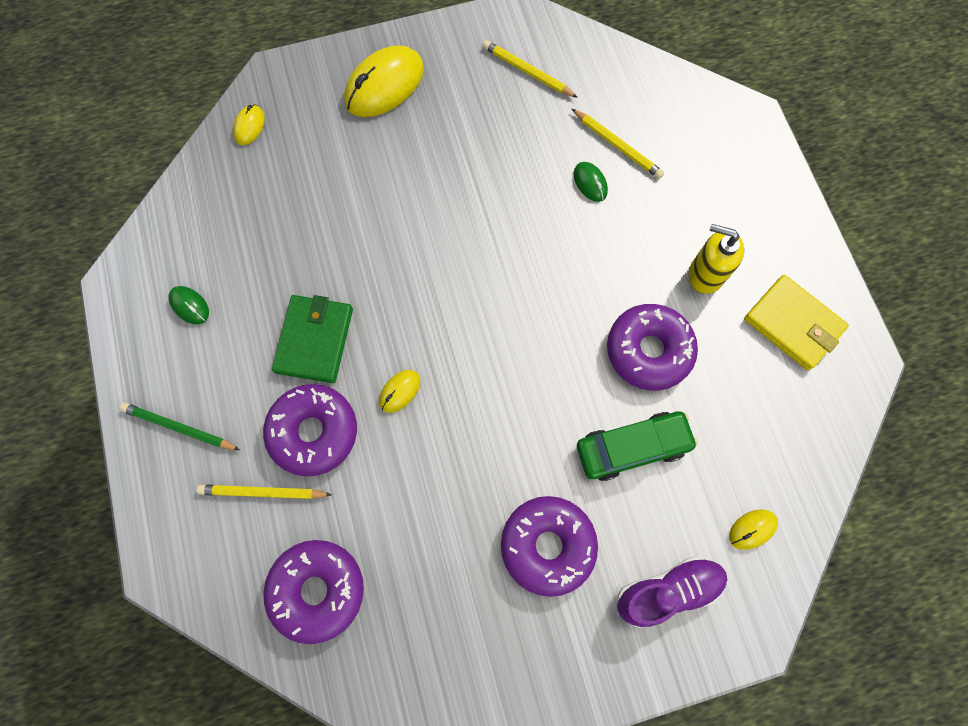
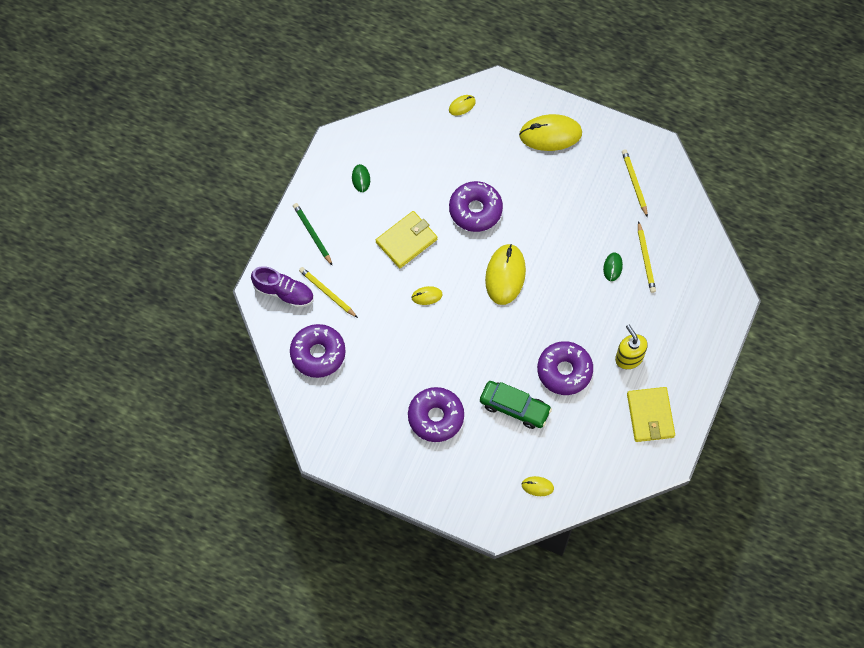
camera: 40 degrees right, 5 degrees down
(314, 340) = (406, 241): green wallet -> yellow wallet
(314, 432) = (371, 284): purple donut -> purple donut (475, 210)
(475, 288) = (505, 275): none -> yellow mouse
(668, 590) = (473, 479): purple shoe -> purple shoe (284, 292)

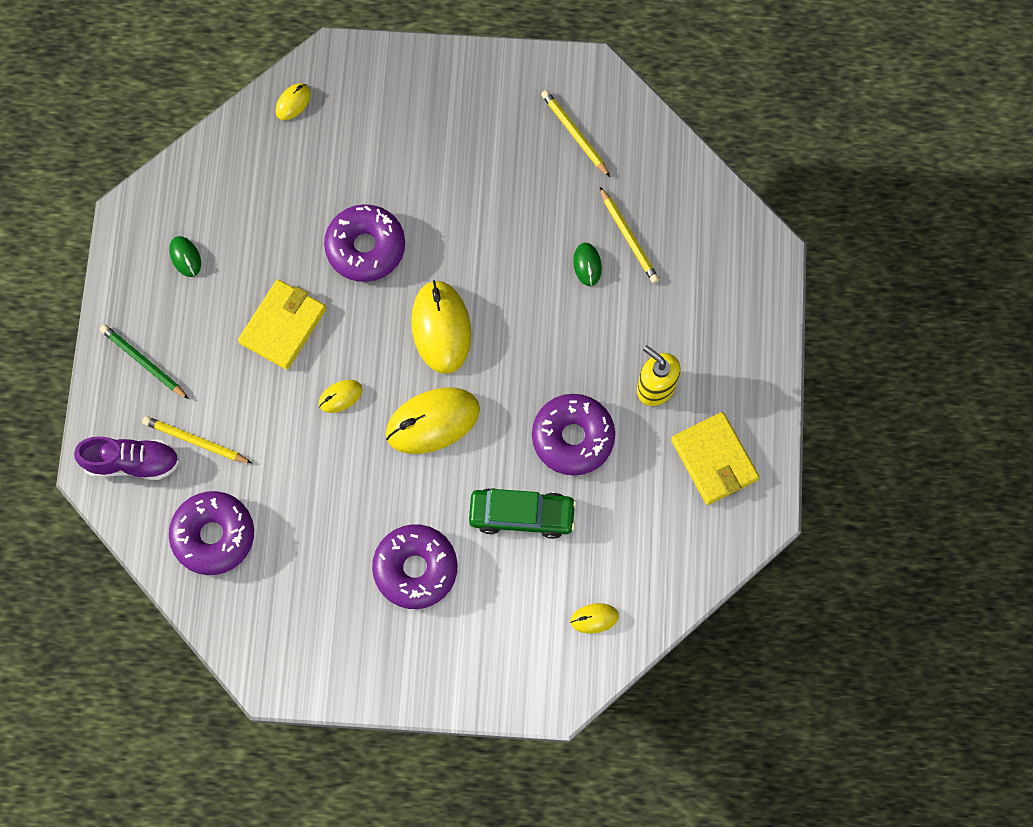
camera: 20 degrees left, 5 degrees up
(550, 134) = (433, 103): yellow mouse -> yellow mouse (432, 422)

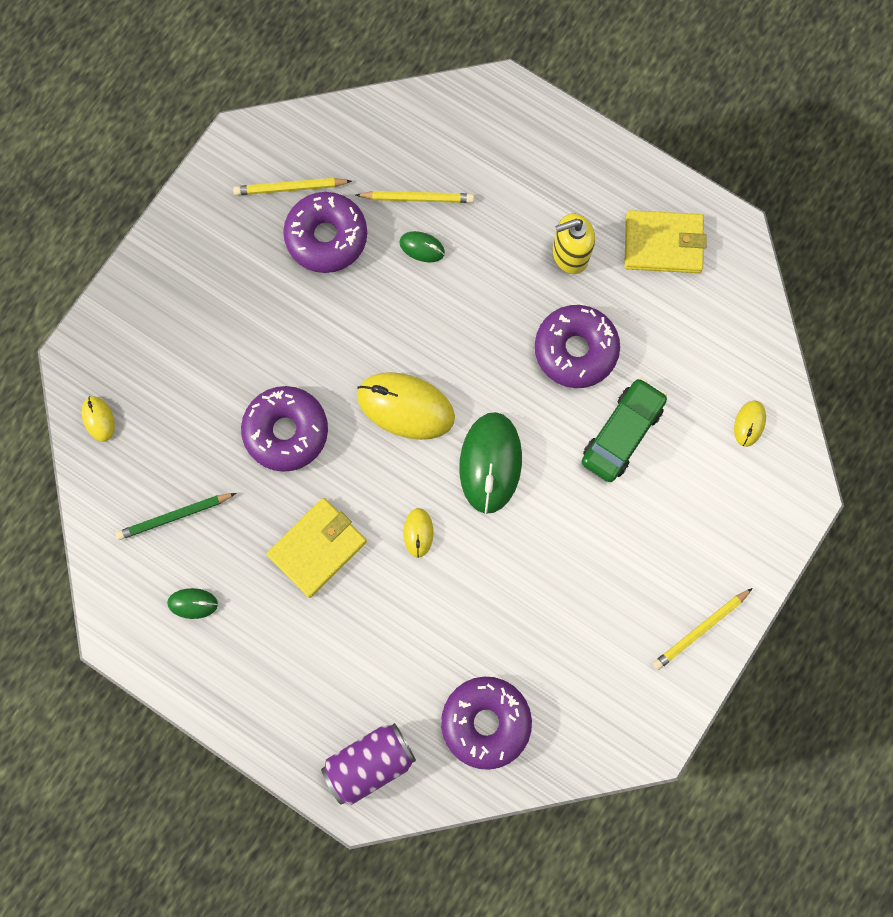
camera: 60 degrees left, 5 degrees up
(132, 462) = (370, 762): purple shoe -> purple can
(143, 362) = (275, 699): green pencil -> green pencil (174, 516)
(195, 441) = (383, 690): yellow pencil -> yellow pencil (700, 630)
(283, 326) = (317, 548): yellow wallet -> yellow wallet turned 75 degrees clockwise
(415, 569) = (619, 554): purple donut -> purple donut (326, 237)
(432, 422) = (490, 463): yellow mouse -> green mouse

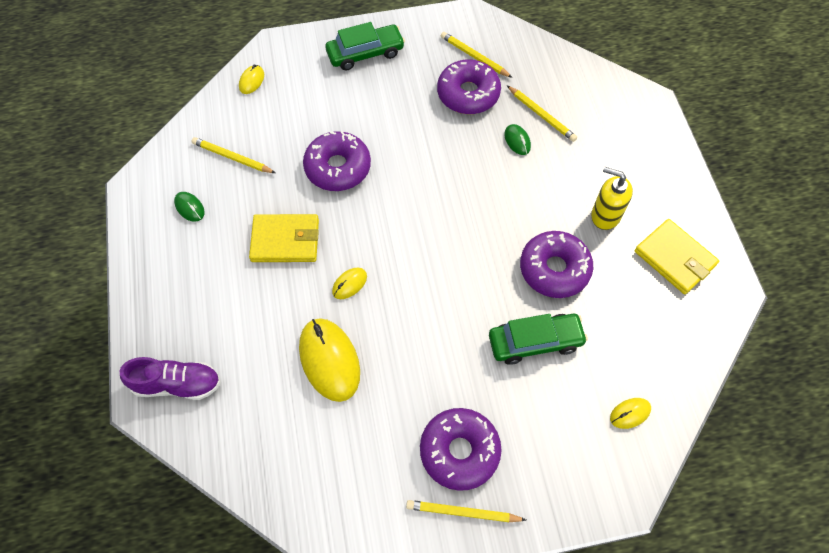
camera: 45 degrees right, 15 degrees down
(174, 516) = (232, 157): green pencil -> yellow pencil
(179, 282) = (365, 53): none -> green car
(370, 762) = (177, 384): purple can -> purple shoe
(405, 407) = (417, 212): yellow mouse -> yellow mouse (329, 360)
(485, 722) = (267, 430): purple donut -> purple donut (459, 451)
(490, 463) = (434, 285): green mouse -> none

